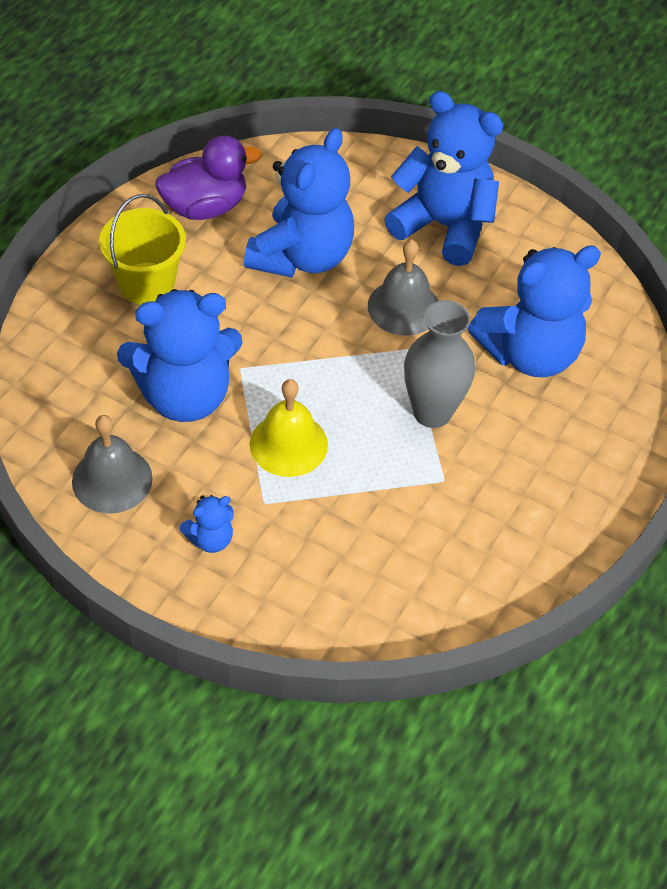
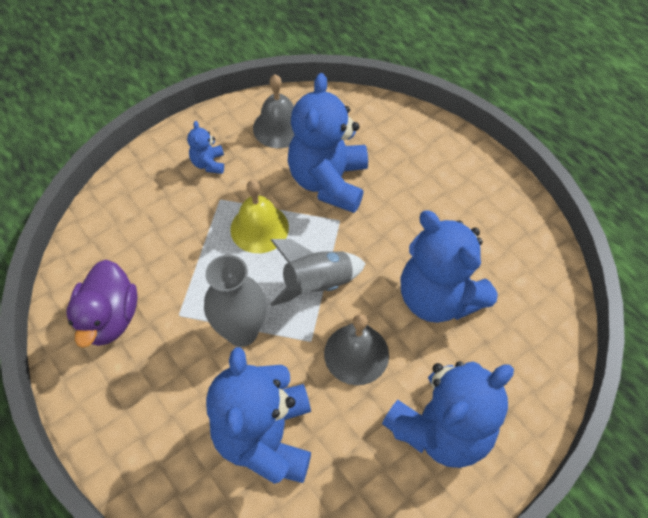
camera: 115 degrees right, 5 degrees up
(146, 283) = (442, 187): yellow bucket -> none
(205, 207) = (514, 246): purple duck -> purple duck (110, 318)
(338, 363) = (317, 284): none -> grey rocket

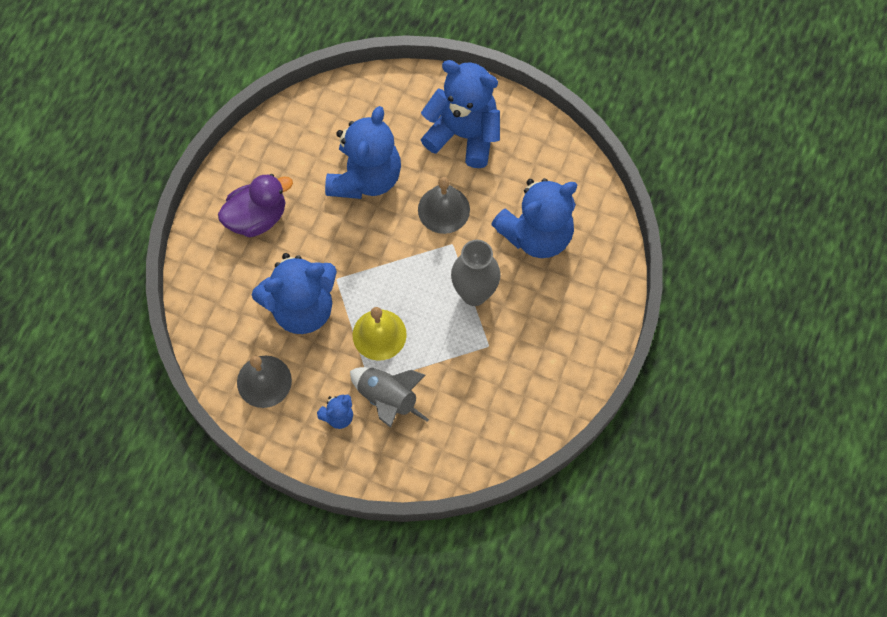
camera: 120 degrees left, 10 degrees up
(110, 318) = (521, 393): purple duck -> purple duck (257, 217)
(317, 284) = (404, 264): grey rocket -> grey rocket (387, 399)

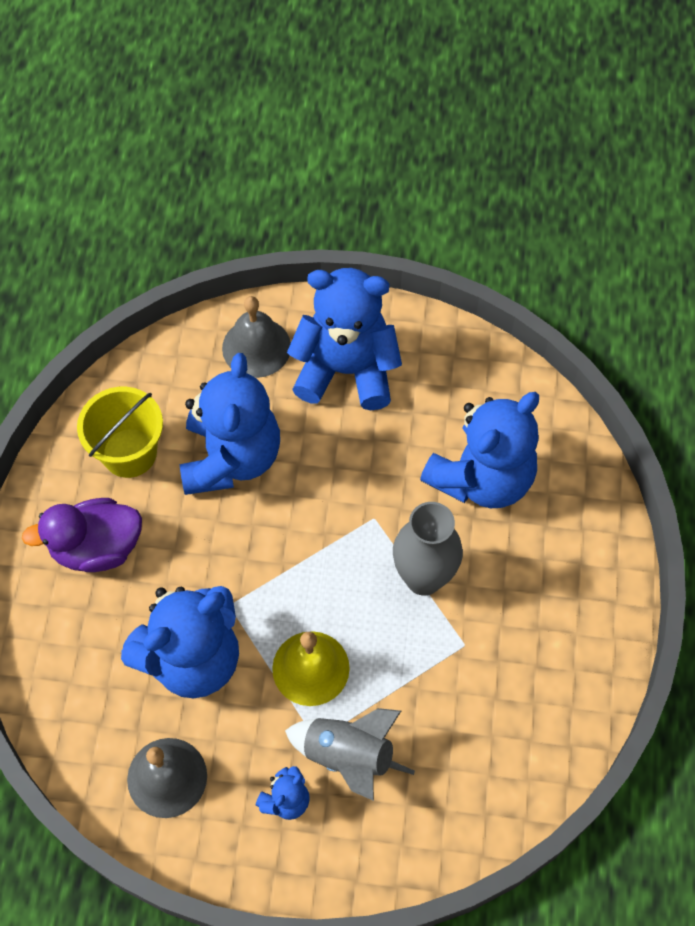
camera: 15 degrees left, 5 degrees down
(257, 217) = (97, 547): purple duck -> purple duck turned 150 degrees counterclockwise
(296, 157) = (129, 453): none -> yellow bucket
(443, 209) = (348, 475): grey bell -> grey bell (256, 347)

